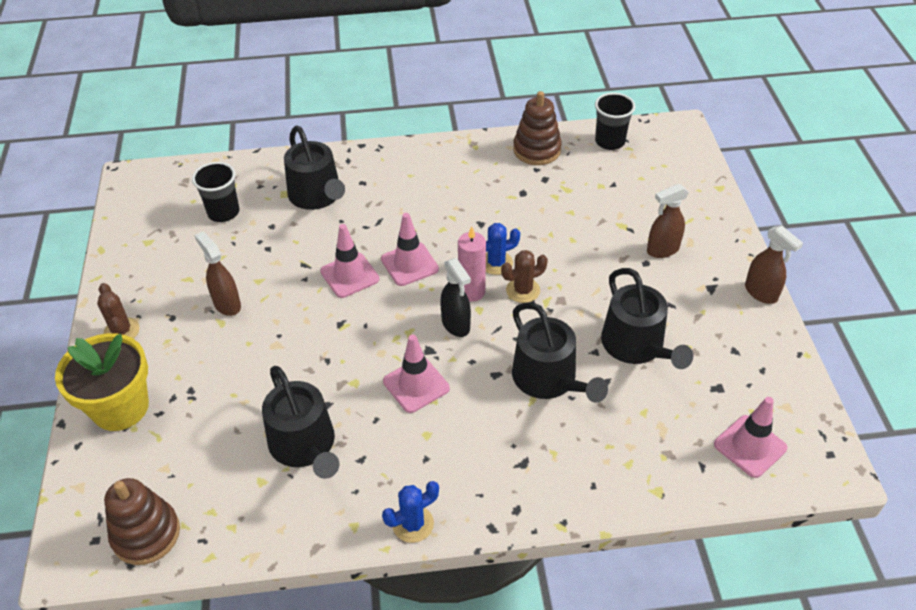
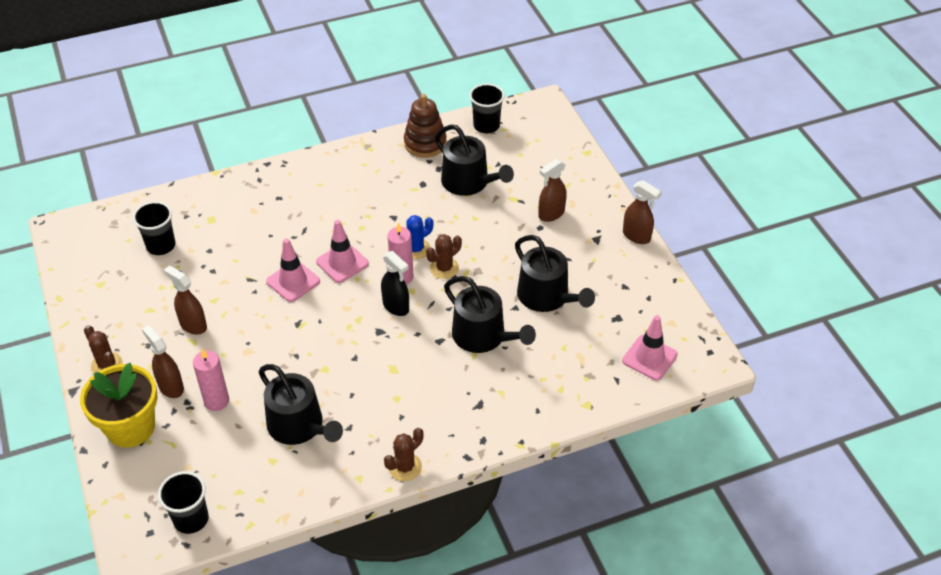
camera: 15 degrees left, 0 degrees up
(146, 534) = (191, 519): brown stacking toy -> black cup
(179, 369) = (170, 386): none -> brown spray bottle
(223, 396) = (216, 401): none -> pink candle
(317, 196) = (242, 217): black watering can -> black watering can (469, 183)
(413, 524) = (405, 467): blue cactus -> brown cactus
(416, 385) = (377, 361): pink traffic cone -> none

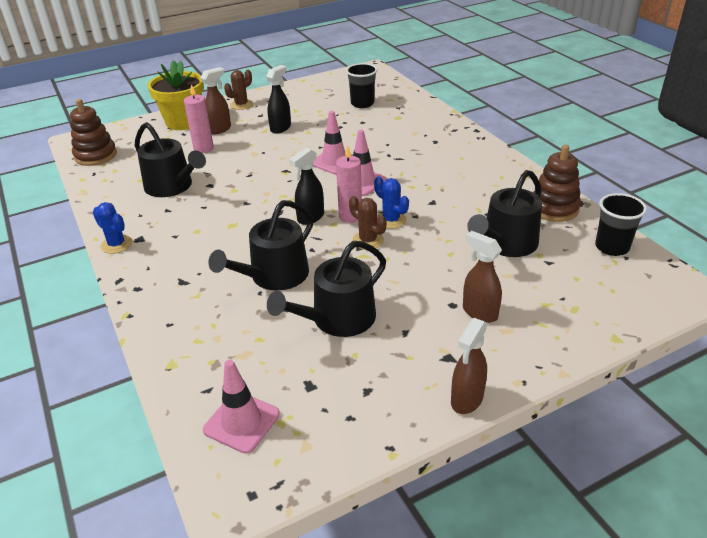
camera: 85 degrees right, 10 degrees down
(191, 519) = (95, 155): black cup -> brown stacking toy
(193, 325) = (281, 128): brown spray bottle -> black spray bottle
(299, 426) = (172, 186): black watering can -> black watering can turned 90 degrees counterclockwise
(405, 467) = (116, 244): brown cactus -> blue cactus

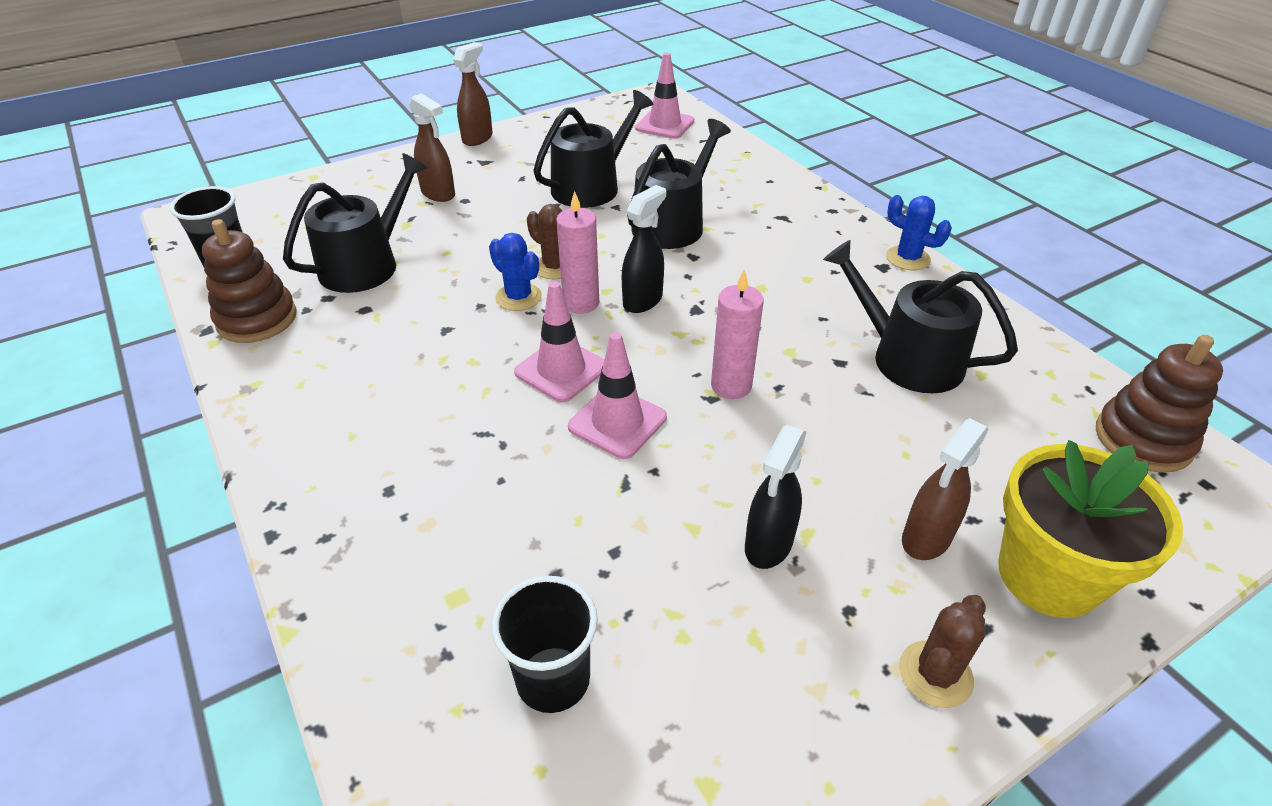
camera: 175 degrees right, 5 degrees up
(203, 148) = (918, 463): pink candle -> pink candle (731, 386)

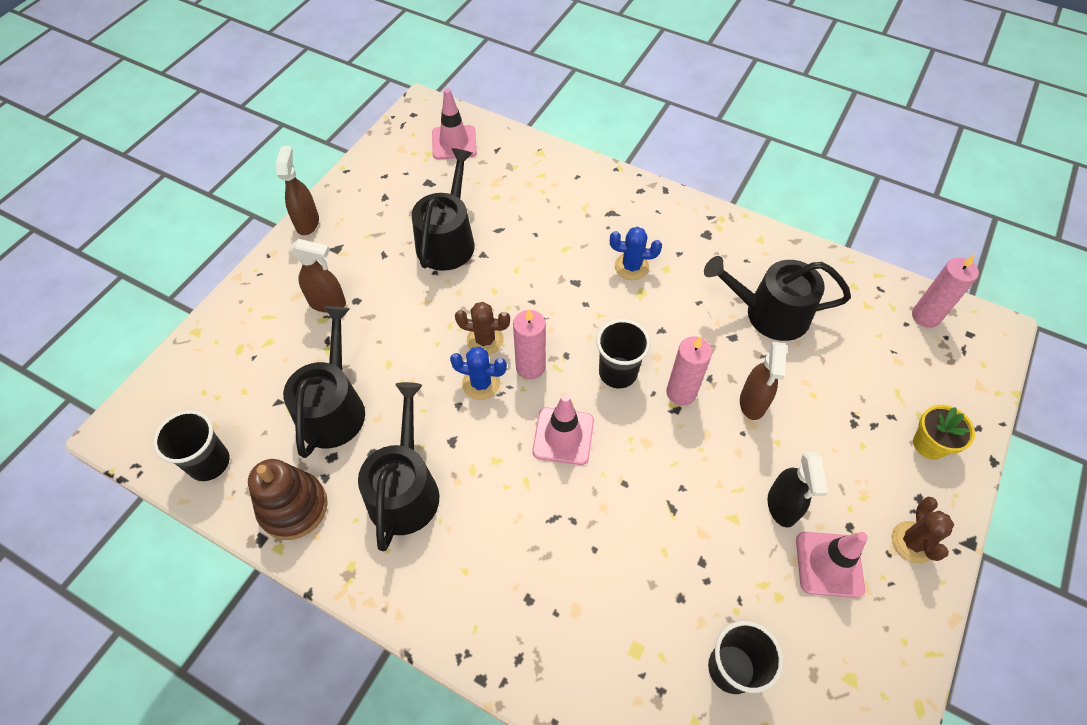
camera: 30 degrees left, 15 degrees up
(617, 422) = (632, 461): pink traffic cone -> pink traffic cone (829, 564)
(643, 300) = (572, 343): black spray bottle -> none
(671, 342) = (617, 373): none -> black cup
(673, 224) = (539, 255): black watering can -> black watering can (405, 489)
(908, 258) = (717, 219): blue cactus -> blue cactus (631, 267)
(926, 539) = (859, 453): brown spray bottle -> brown spray bottle (752, 403)
(1048, 575) = (929, 444): yellow flower pot -> yellow flower pot, size x0.55
(1143, 439) = (925, 316): brown stacking toy -> pink candle

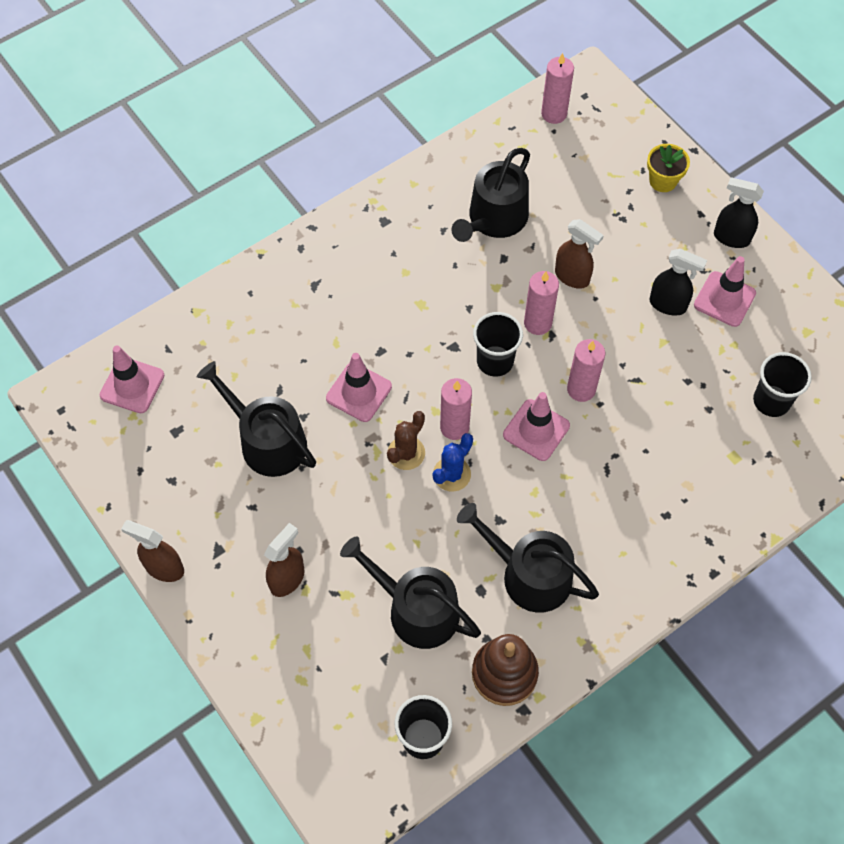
camera: 65 degrees left, 5 degrees up
(526, 283) = (359, 392): none -> pink traffic cone
(631, 267) = (388, 298): blue cactus -> none
(631, 459) = (581, 389): none -> pink candle
(913, 542) = (731, 238): brown cactus -> black spray bottle

